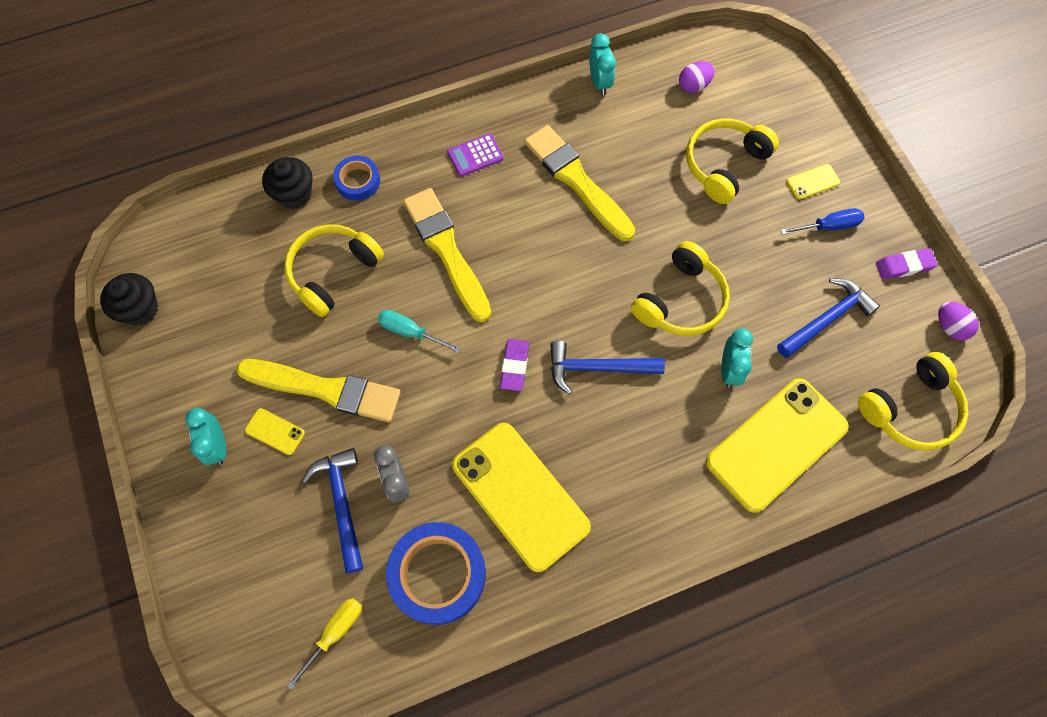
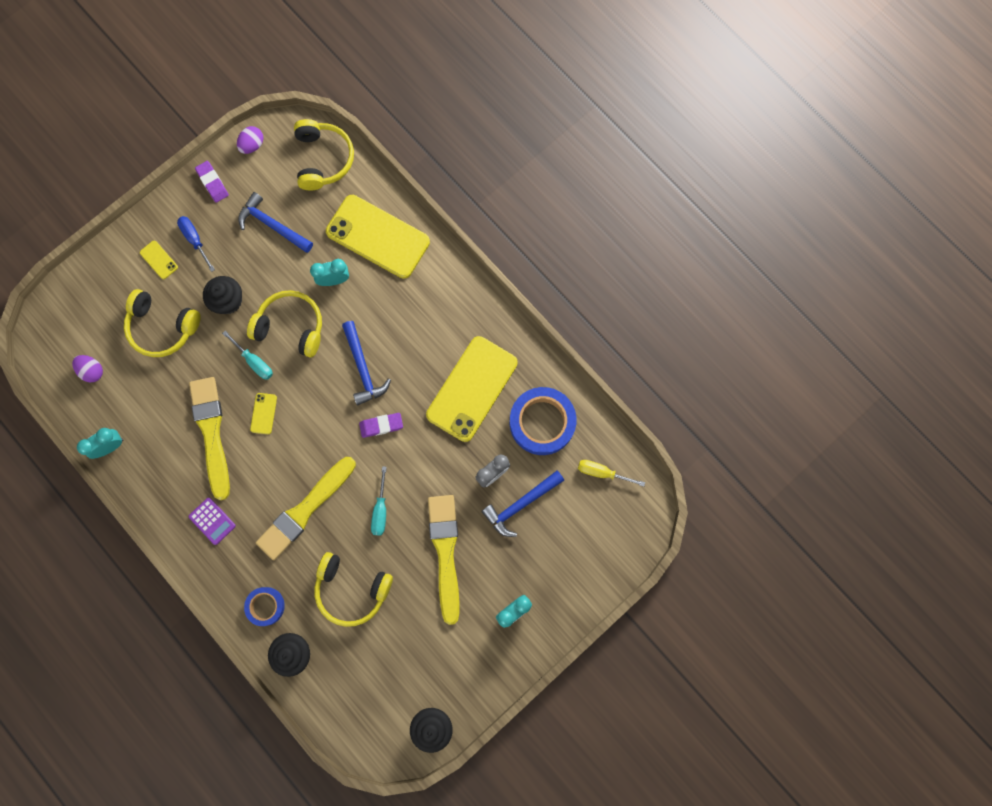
camera: 110 degrees left, 10 degrees up
(275, 431) = (488, 574): yellow phone -> yellow phone (263, 413)
(577, 181) = (212, 433): yellow brush -> yellow brush turned 135 degrees clockwise
(649, 248) = (254, 361): none -> turquoise screwdriver
(737, 241) = (228, 301): none -> black cupcake
(910, 409) = (323, 159): yellow headphones -> yellow headphones turned 45 degrees clockwise

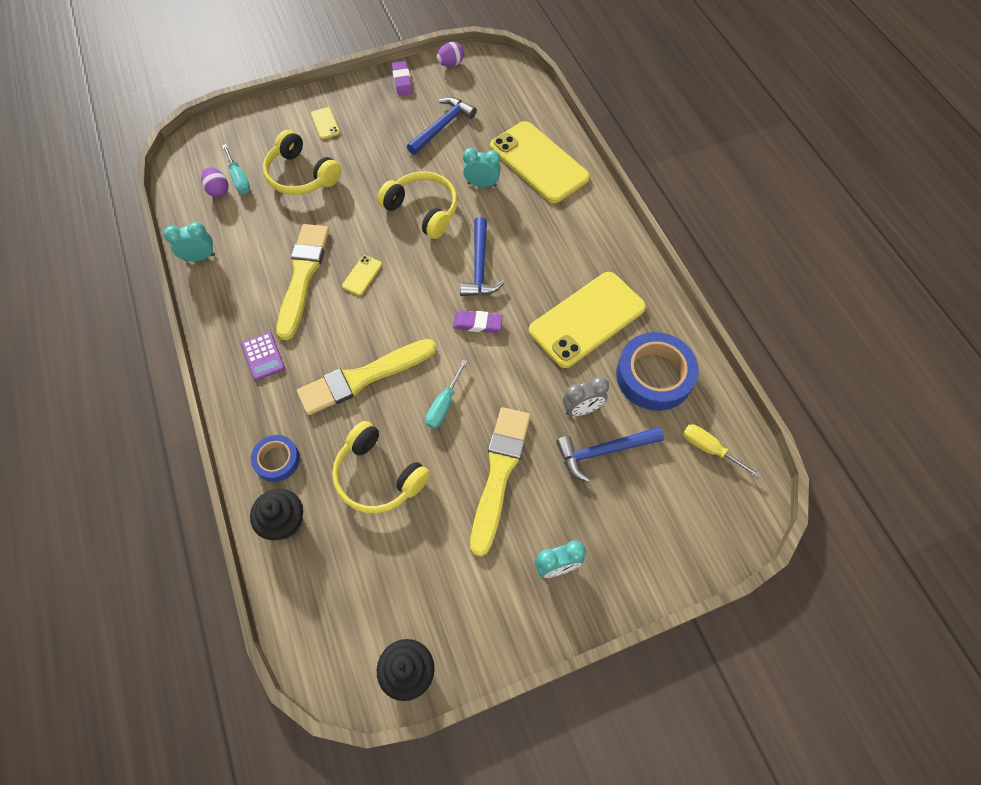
camera: 20 degrees right, 15 degrees down
(195, 240) = (365, 118): blue screwdriver -> none
(228, 301) = (373, 172): black cupcake -> none
(254, 361) = (374, 228): turquoise screwdriver -> turquoise screwdriver (239, 179)
(273, 225) = (442, 126): blue hammer -> blue hammer turned 75 degrees clockwise
(323, 159) = (511, 90): yellow headphones -> none

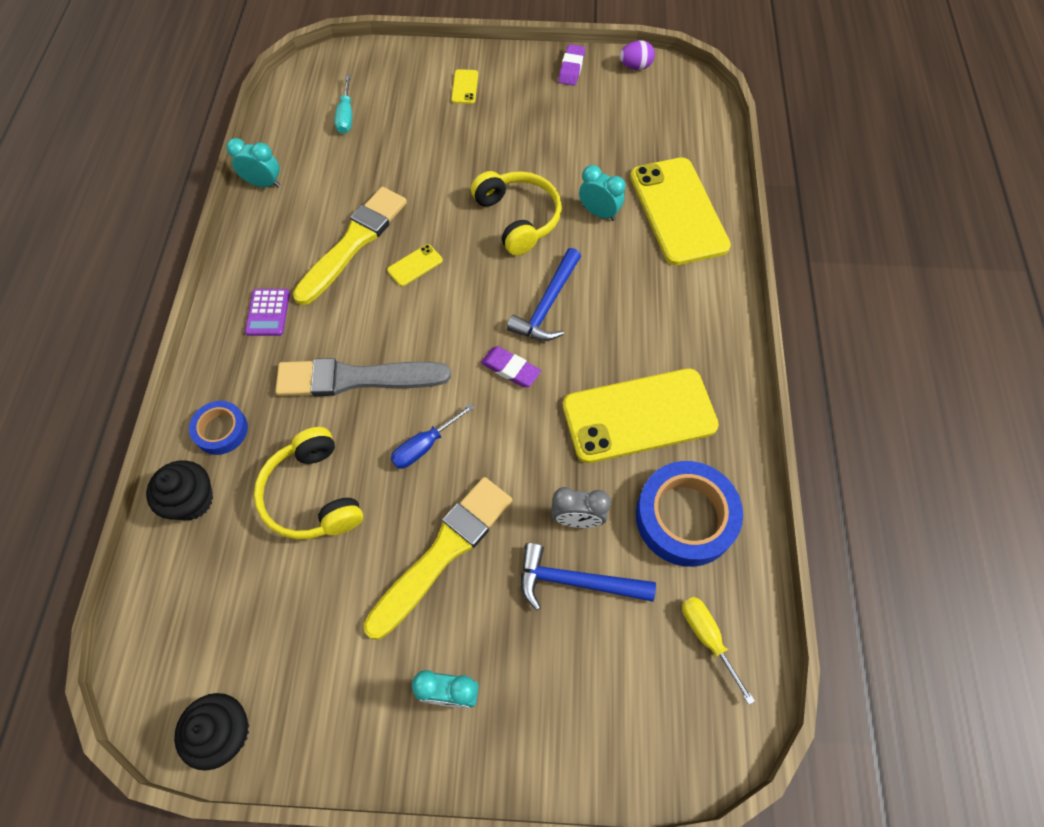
camera: 25 degrees right, 0 degrees up
(218, 190) = (319, 121): purple egg -> none
(301, 175) = (410, 134): yellow headphones -> none
(363, 377) = (356, 378): yellow brush -> grey brush
(442, 126) = (589, 132): blue hammer -> none
(444, 404) = (425, 445): turquoise screwdriver -> blue screwdriver

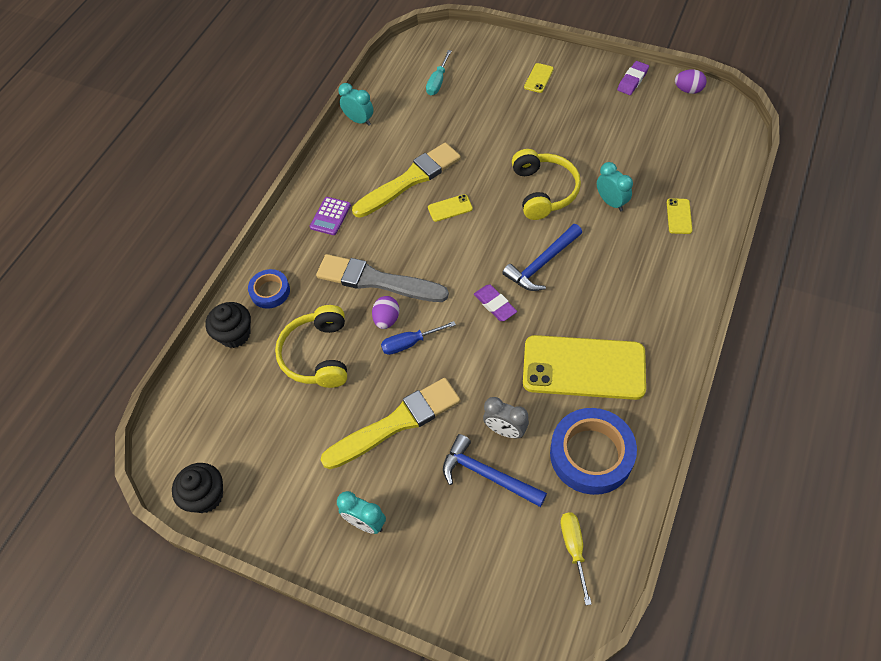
camera: 25 degrees right, 5 degrees down
(385, 424) = (386, 319): none -> purple egg
(678, 211) = (679, 216): yellow phone -> yellow phone, size x0.40

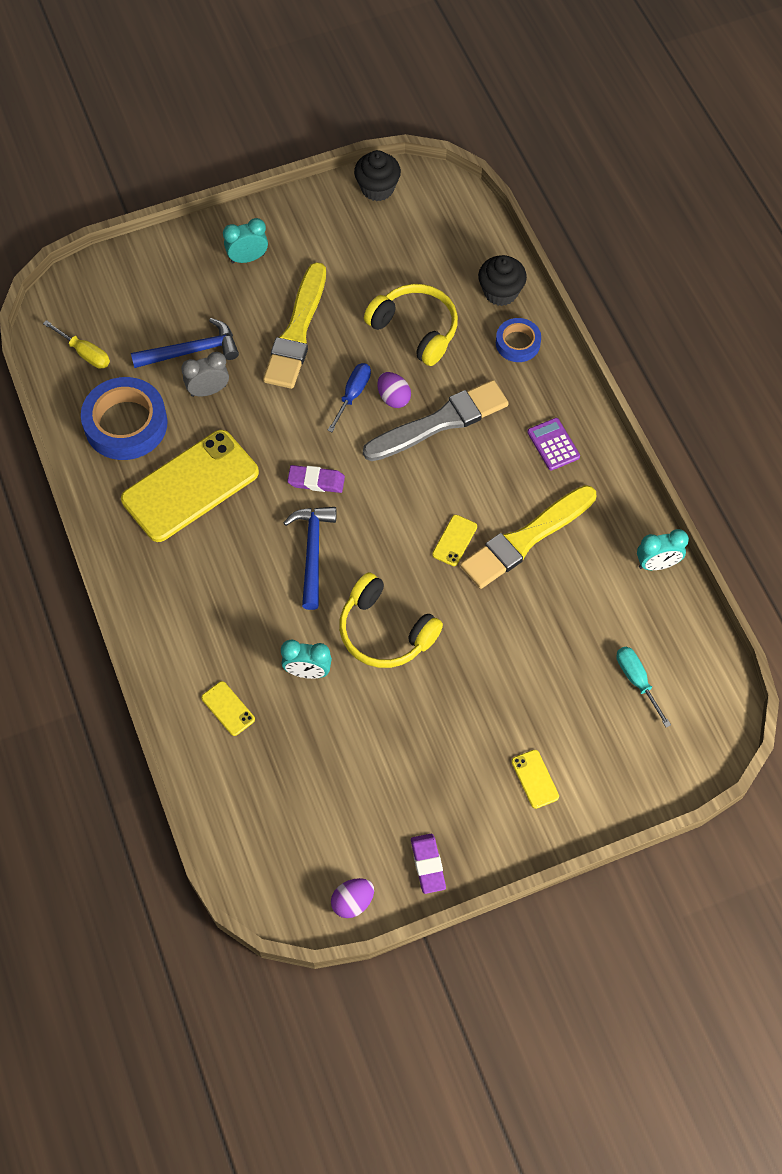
camera: 130 degrees right, 5 degrees up
(409, 180) = (526, 539): yellow brush -> yellow brush turned 45 degrees clockwise

